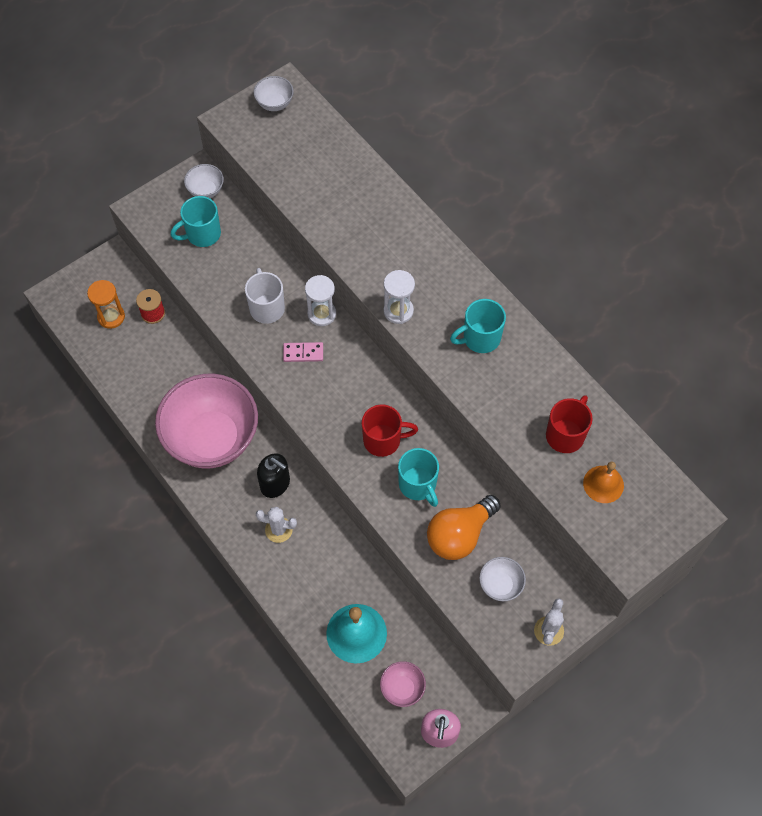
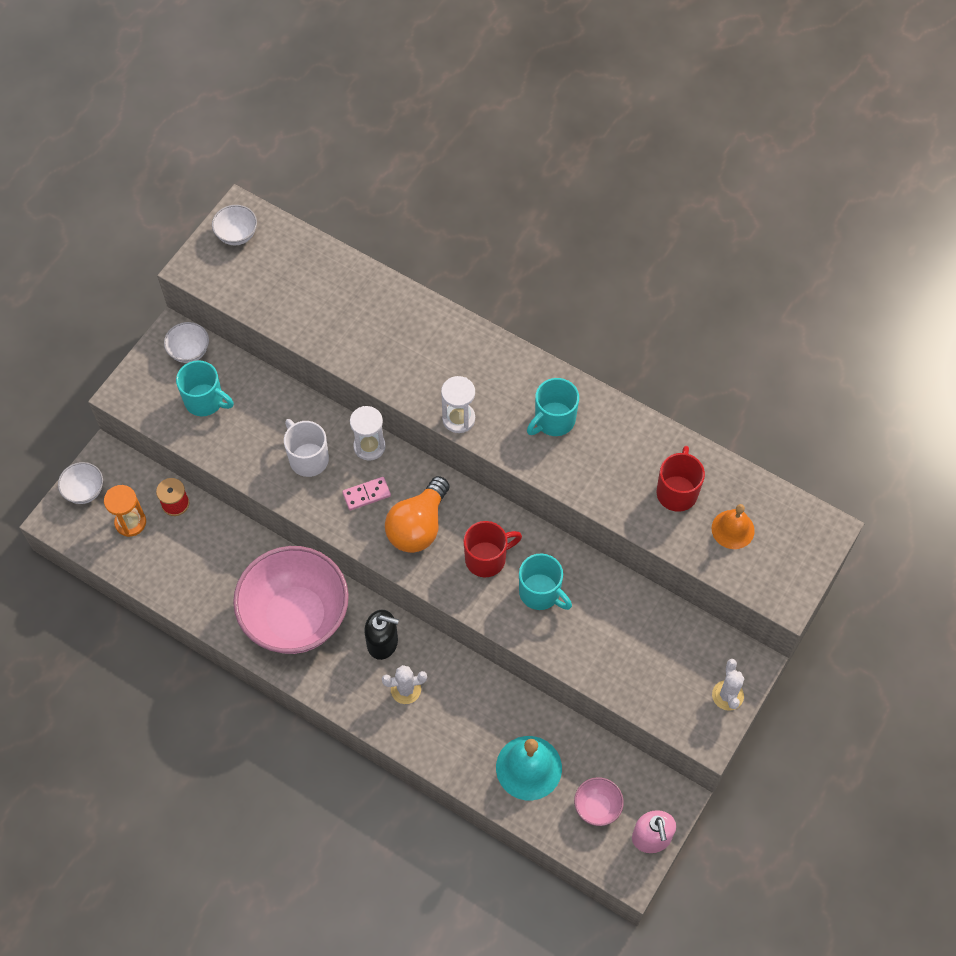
camera: 20 degrees left, 0 degrees up
(202, 234) = (205, 401): turquoise mug -> turquoise mug turned 105 degrees counterclockwise
(459, 535) = (602, 630): orange light bulb -> orange light bulb (418, 526)
(500, 585) = (663, 666): white bowl -> white bowl (84, 491)

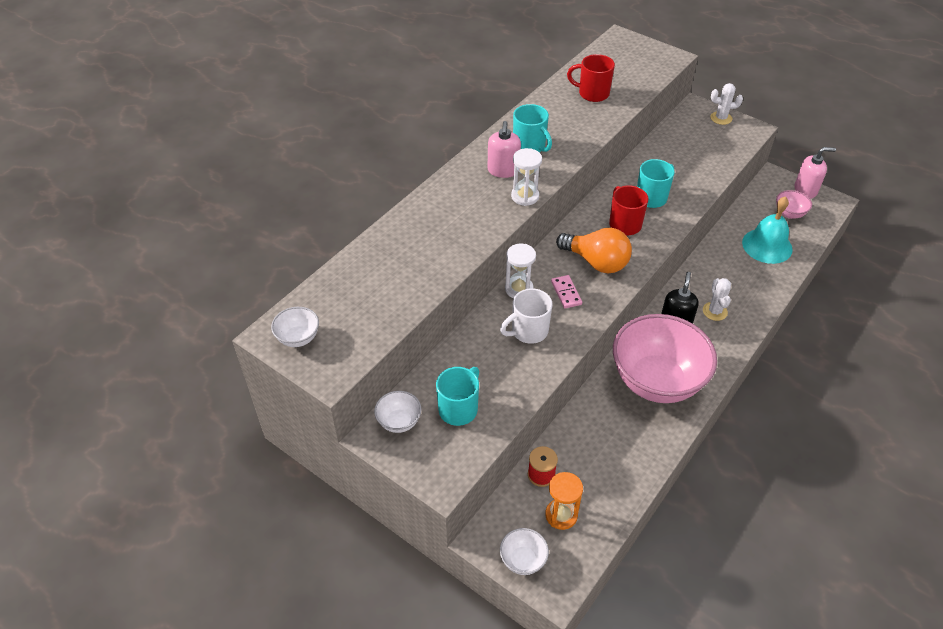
camera: 85 degrees left, 15 degrees down
(503, 393) = (503, 170): none -> pink soap dispenser
(733, 529) = (621, 73): orange bell -> none

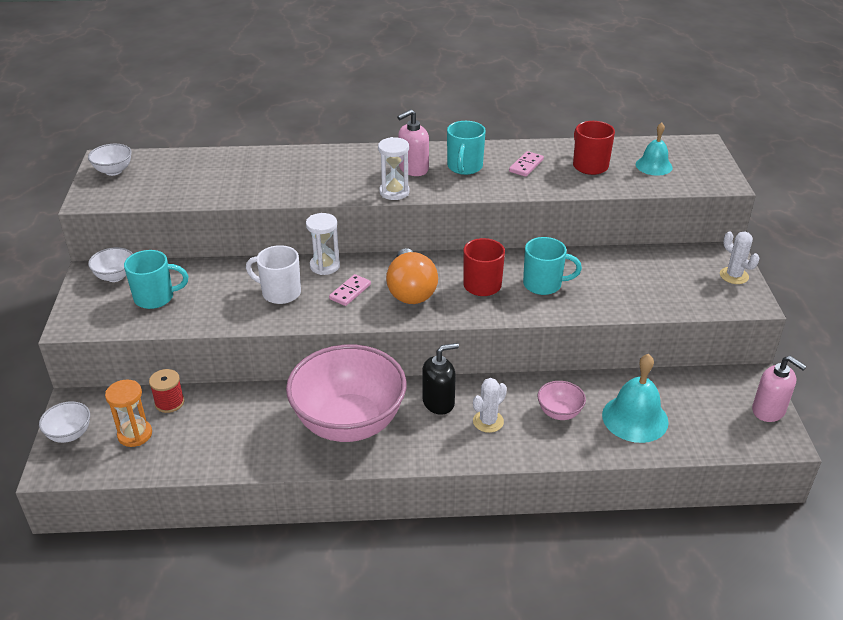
camera: 50 degrees right, 10 degrees down
(561, 119) = (526, 166): none -> pink domino
(623, 70) = (654, 166): none -> turquoise bell
(789, 213) = (710, 414): pink bowl -> pink bowl (559, 413)

